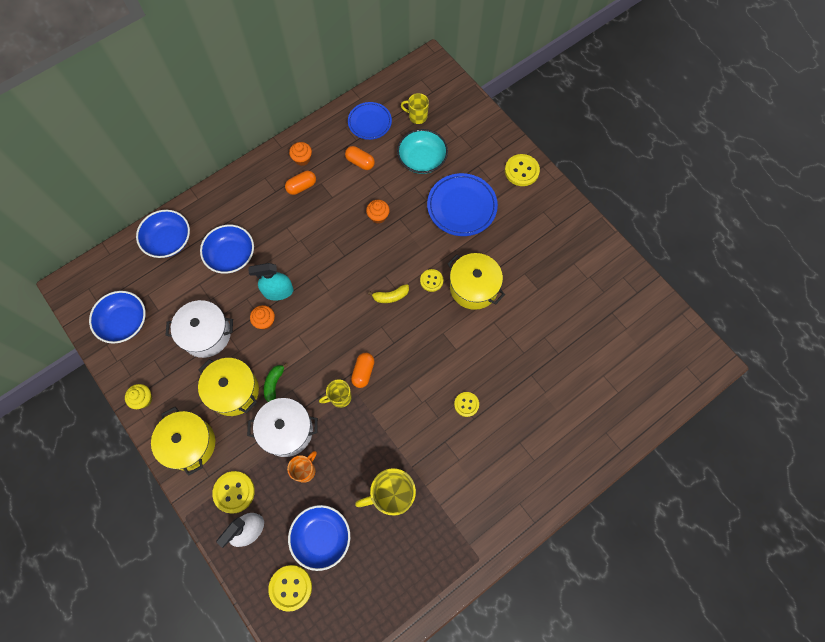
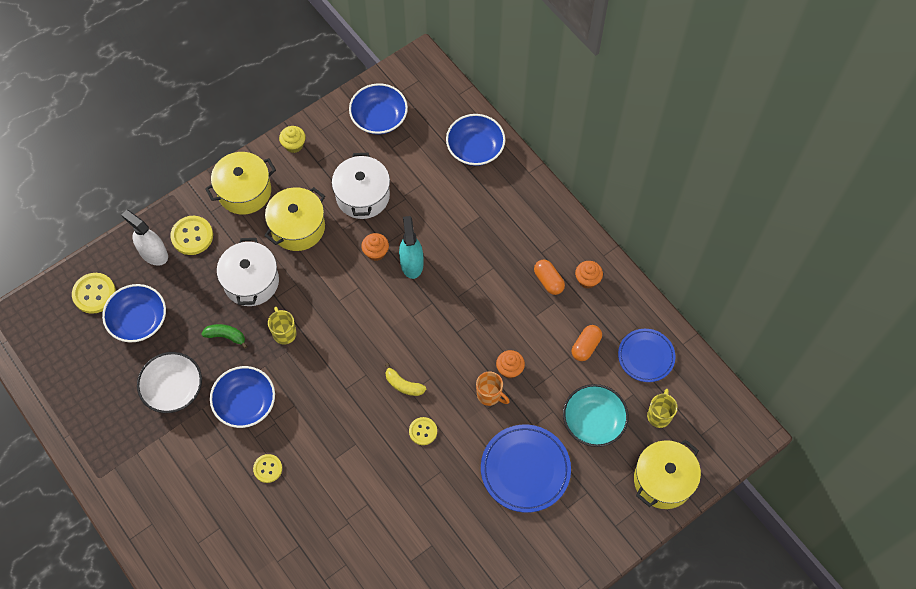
camera: 90 degrees right, 5 degrees down
(231, 255) = (456, 212): blue bowl -> blue bowl (245, 403)
(274, 384) = (303, 266): green banana -> green banana (226, 336)
(305, 470) = (208, 301): orange mug -> orange mug (489, 395)
(363, 372) = (312, 356): orange capsule -> none
(390, 296) = (403, 385): yellow banana -> yellow banana turned 45 degrees counterclockwise
(392, 495) = (173, 389): yellow mug -> white bowl
(473, 287) = (413, 481): yellow pot -> yellow pot (663, 480)
(521, 171) = (581, 549): yellow button -> none

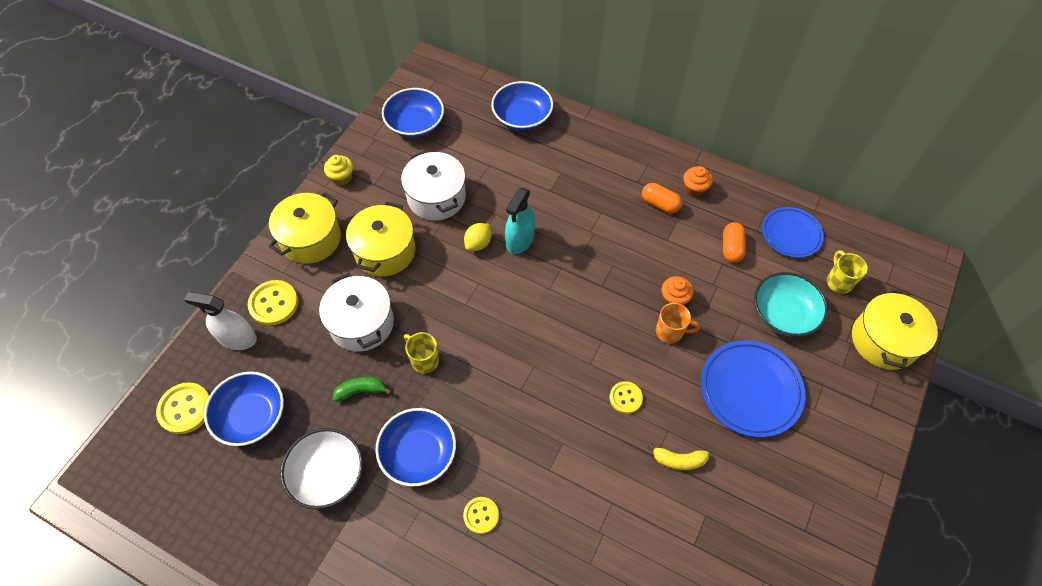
camera: 25 degrees left, 5 degrees down
(376, 252) = (478, 243): orange cupcake -> yellow lemon
(403, 385) = (578, 359): yellow banana -> yellow banana (678, 460)
(411, 263) = (520, 240): turquoise spray bottle -> turquoise spray bottle turned 120 degrees counterclockwise

